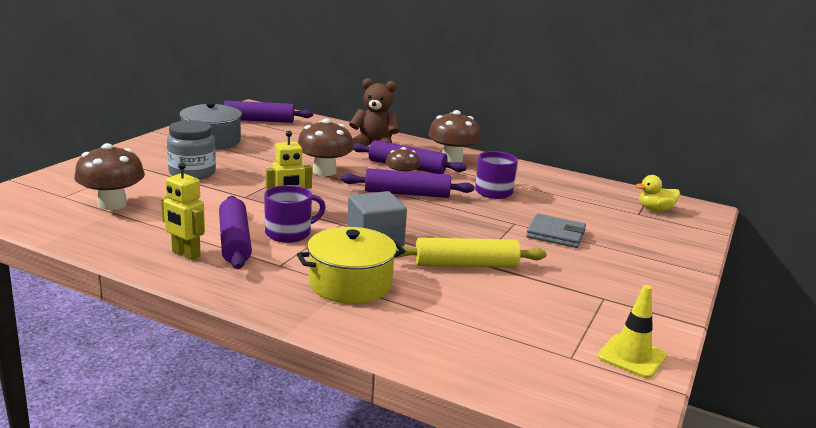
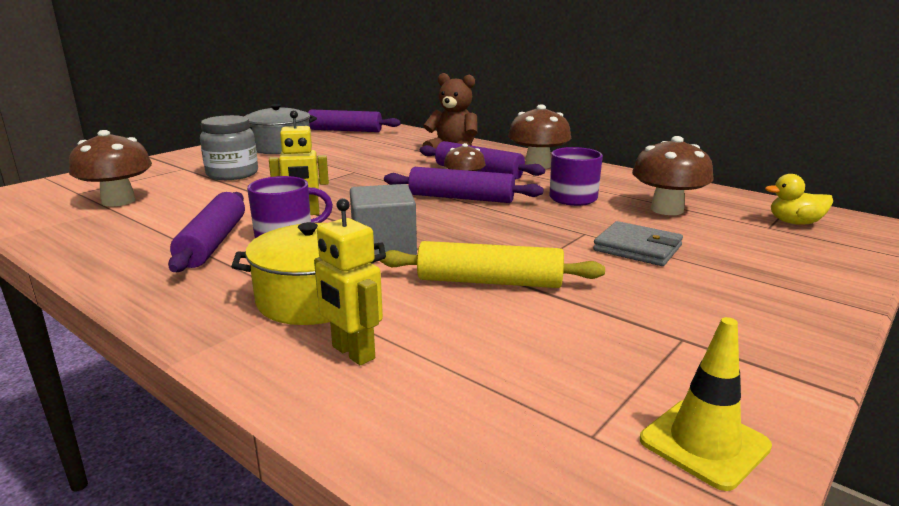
camera: 15 degrees right, 0 degrees up
(185, 254) = (143, 254): yellow robot -> yellow robot (352, 353)
(324, 171) = (379, 175): brown mushroom -> brown mushroom (667, 209)

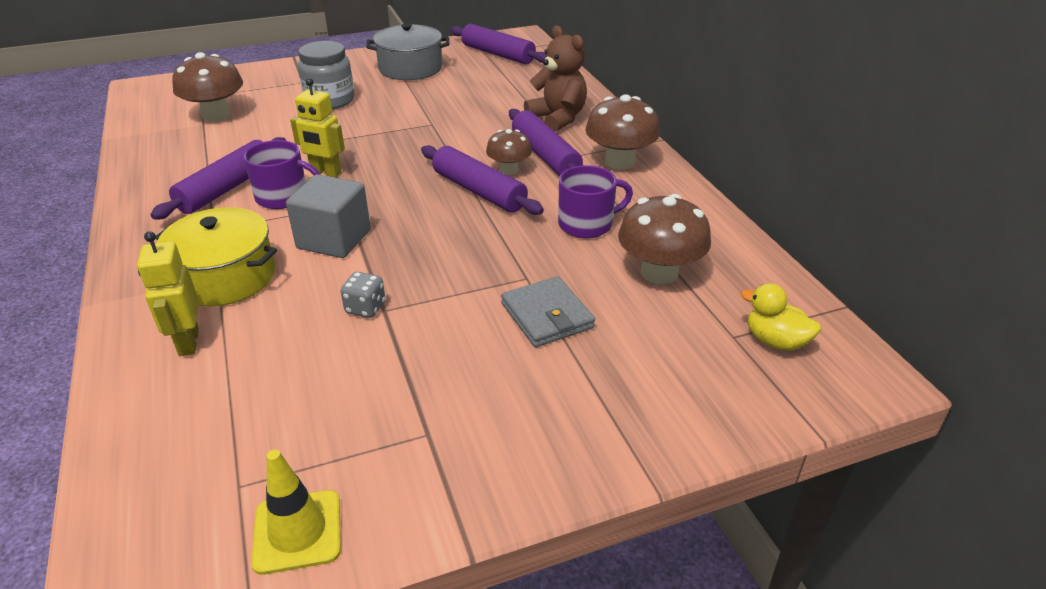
camera: 30 degrees right, 15 degrees up
(489, 282) = (365, 308): yellow rolling pin -> grey dice

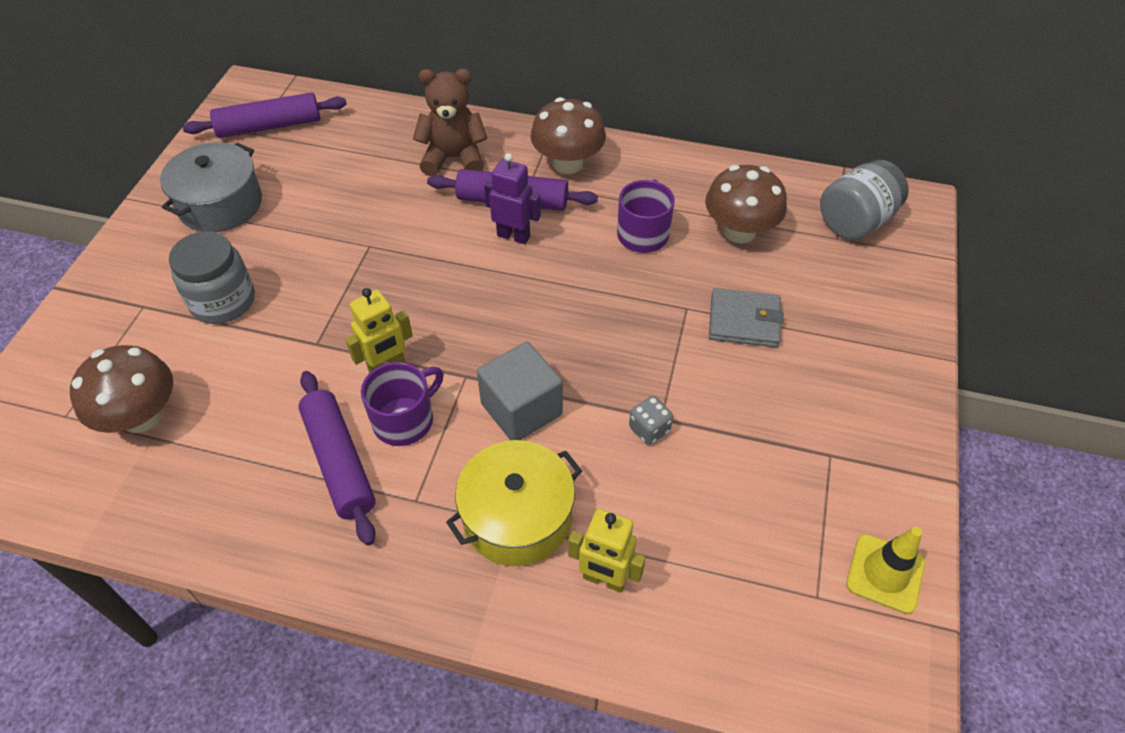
camera: 55 degrees left, 15 degrees up
(479, 191) = (531, 273): purple rolling pin -> none
(509, 170) = (513, 236): brown mushroom -> purple robot
(775, 341) = (855, 222): yellow duck -> grey jar

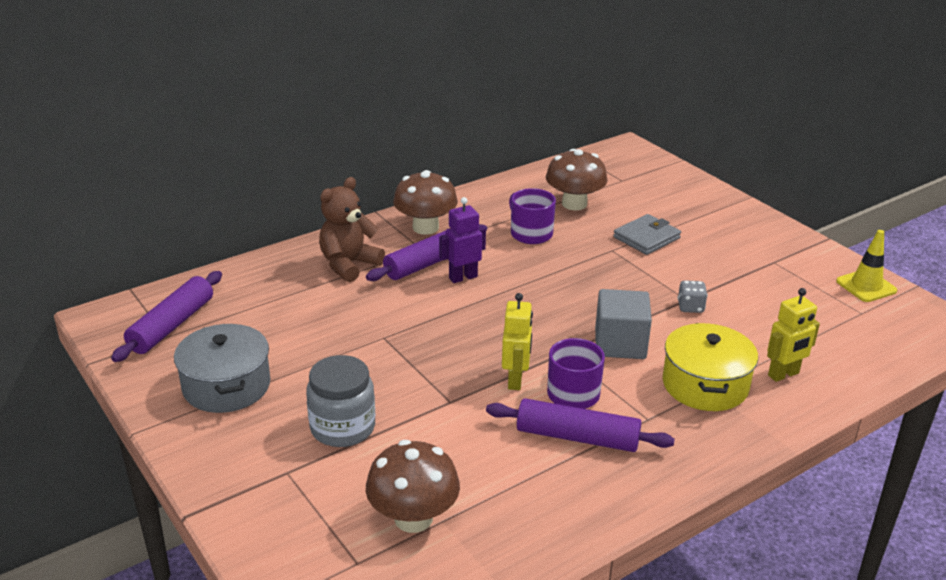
camera: 50 degrees left, 20 degrees down
(855, 222) = (617, 169): grey jar -> none

